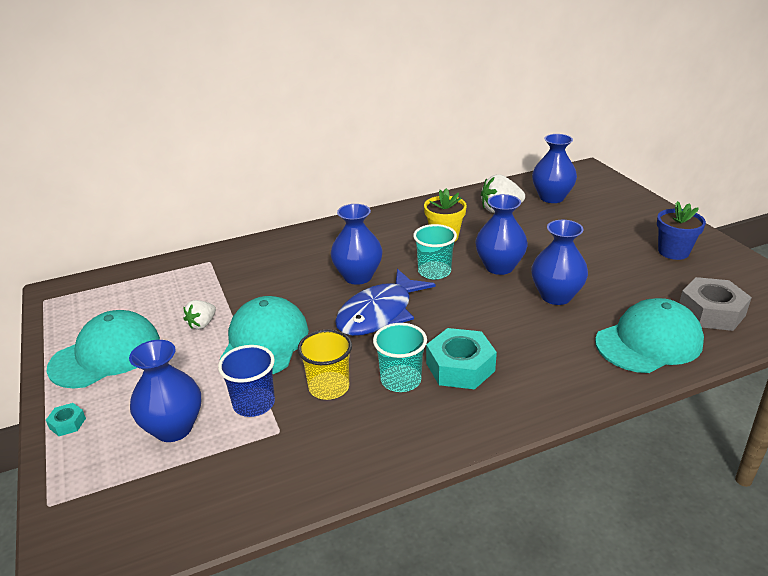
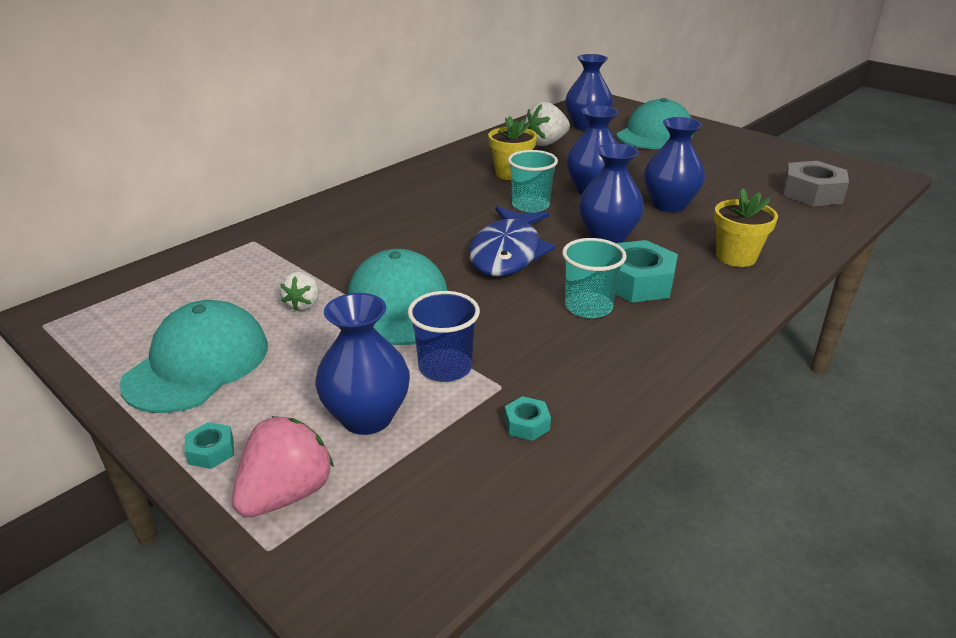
camera: 25 degrees left, 0 degrees up
(85, 469) = (286, 494): none -> pink strawberry
(271, 468) = (527, 424): none -> turquoise nut
(329, 387) = (517, 331): yellow cup -> none
(358, 276) = (451, 224): blue vase -> blue vase (607, 237)
(570, 364) = (736, 257): none -> yellow flower pot
(649, 342) = (785, 225): turquoise cap -> turquoise cap (654, 134)
(673, 252) = (736, 153): blue flower pot -> none

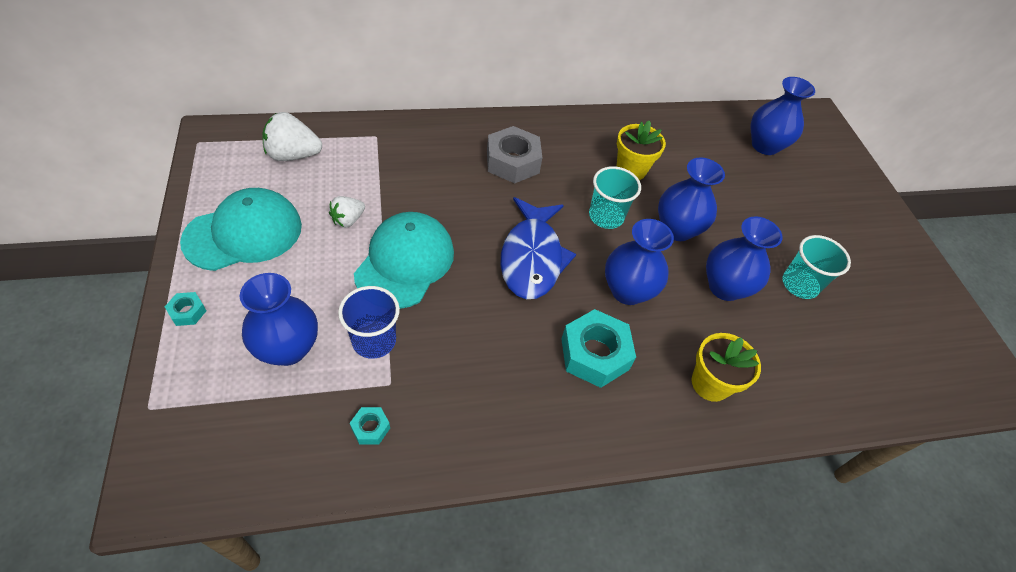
camera: 30 degrees right, 20 degrees up
(286, 494) = (192, 375): pink strawberry -> none
(508, 253) = (532, 258): blue fish -> blue fish turned 45 degrees counterclockwise
(546, 143) = (703, 148): white strawberry -> white strawberry (293, 155)
(588, 307) = (529, 353): turquoise cup -> turquoise cup (799, 284)
(654, 134) = (819, 191): turquoise cap -> none
(812, 193) = (884, 357): grey nut -> grey nut (512, 162)

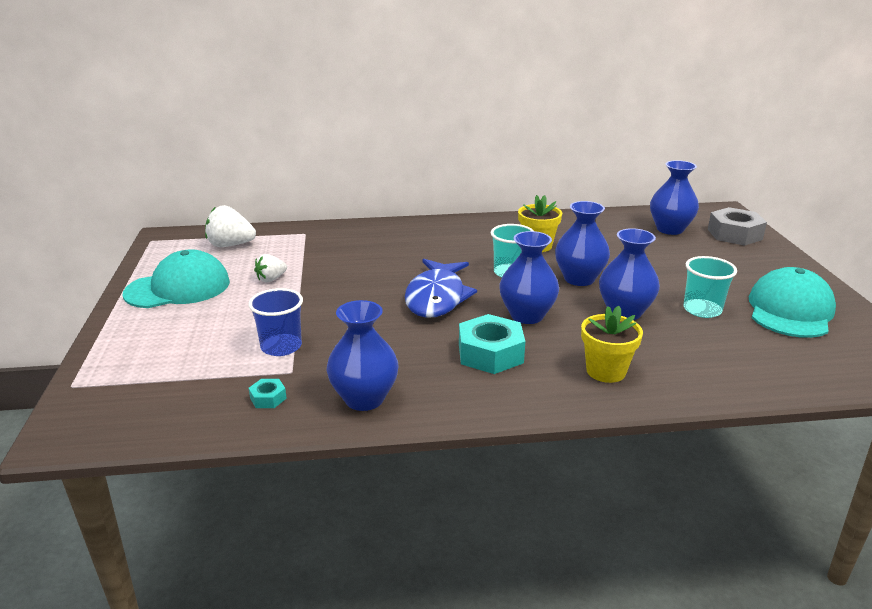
camera: 10 degrees right, 25 degrees down
(187, 312) = (119, 332): turquoise nut -> none
(288, 348) = (202, 352): blue vase -> blue vase (364, 399)
(405, 262) = (318, 302): turquoise cap -> turquoise cap (790, 310)
(512, 162) = (426, 244): grey nut -> grey nut (734, 234)

